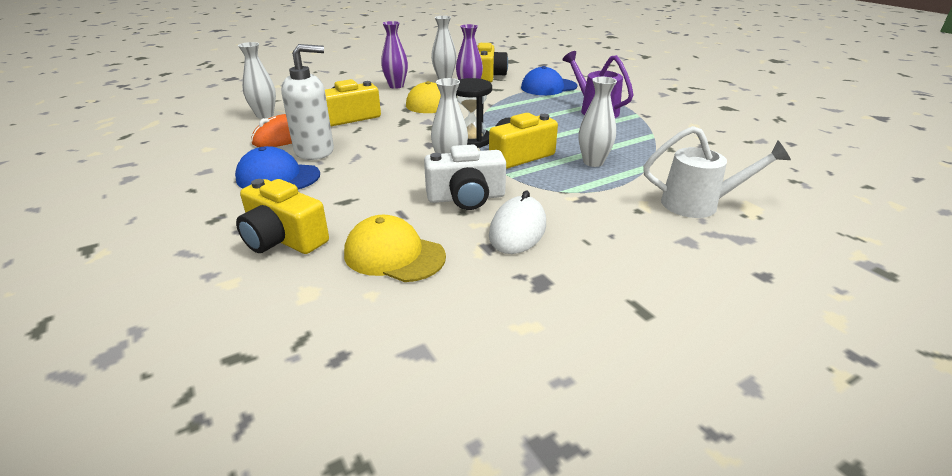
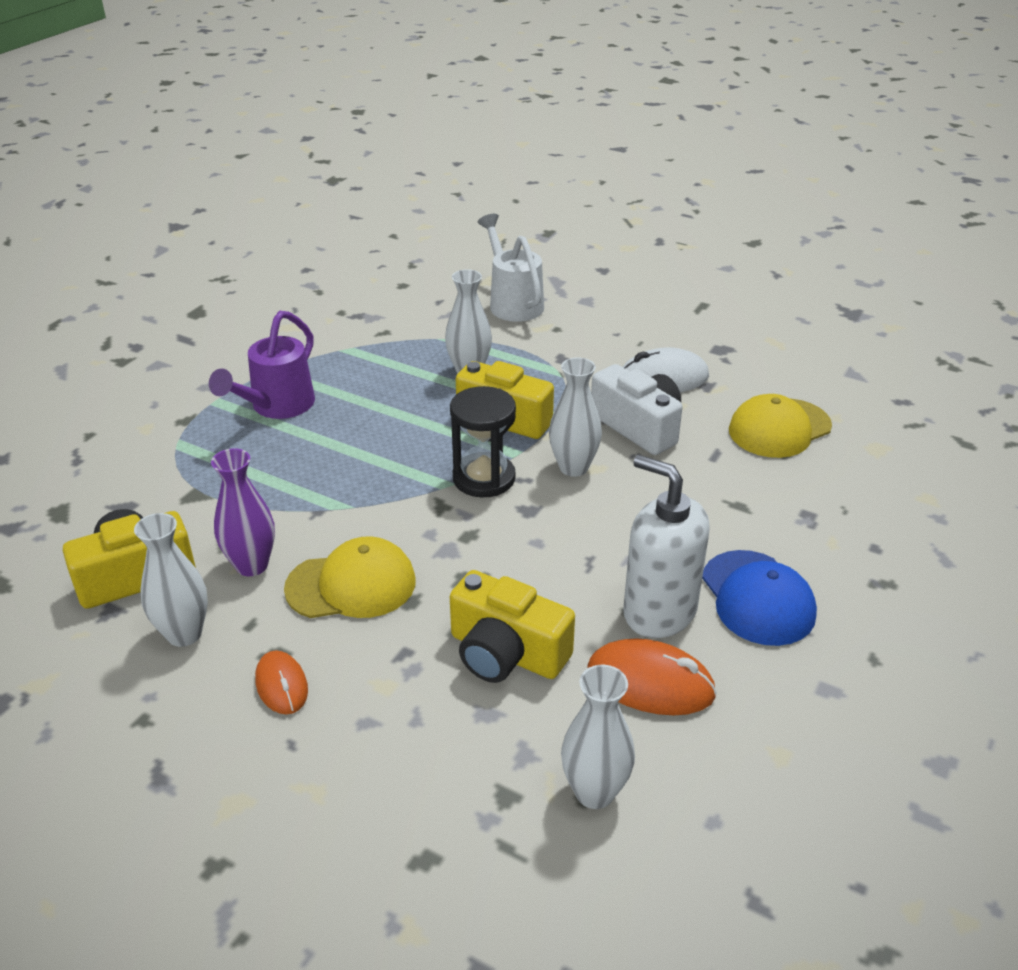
camera: 120 degrees left, 5 degrees up
(283, 239) = (844, 507): yellow camera -> none
(394, 255) = (779, 428): yellow cap -> yellow cap turned 60 degrees clockwise
(396, 86) = (282, 685): purple vase -> orange mouse
(548, 87) = (178, 478): blue cap -> none

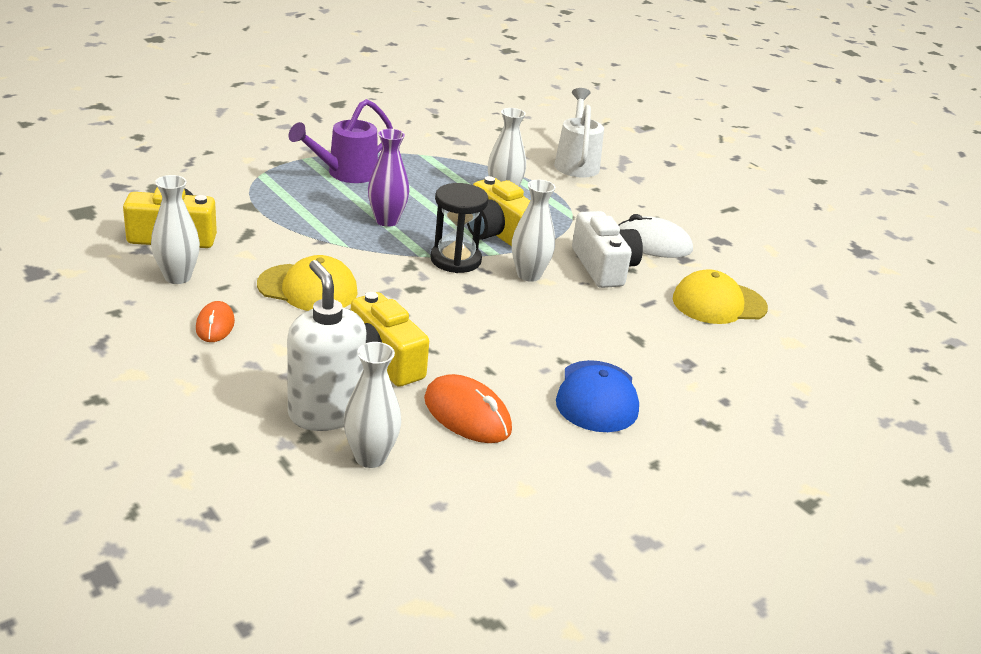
camera: 20 degrees right, 5 degrees down
(252, 565) = (252, 255): purple vase -> purple vase (386, 221)
(659, 611) = (513, 378): white soap dispenser -> white soap dispenser (325, 413)

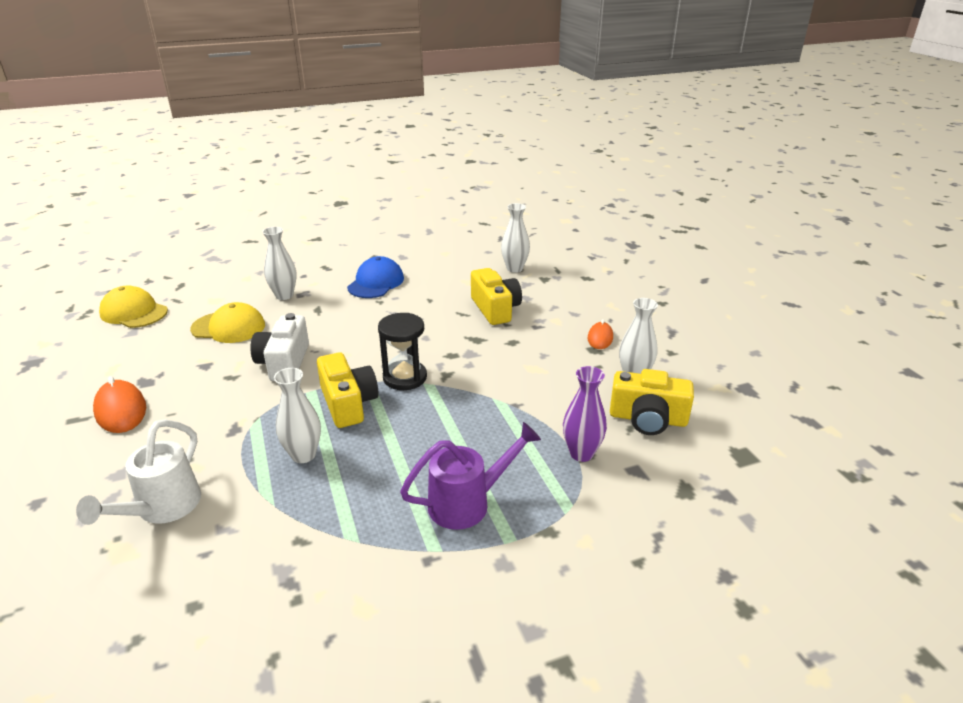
camera: 160 degrees left, 0 degrees up
(308, 288) = (533, 360): yellow cap -> yellow cap (134, 312)
(325, 413) = (534, 287): white soap dispenser -> none
(386, 221) = (447, 425): purple vase -> purple vase (581, 453)
(467, 415) = (456, 280): orange mouse -> orange mouse (121, 410)
(529, 275) = (353, 360): white vase -> white vase (284, 295)
(652, 244) = (215, 381): white mouse -> none

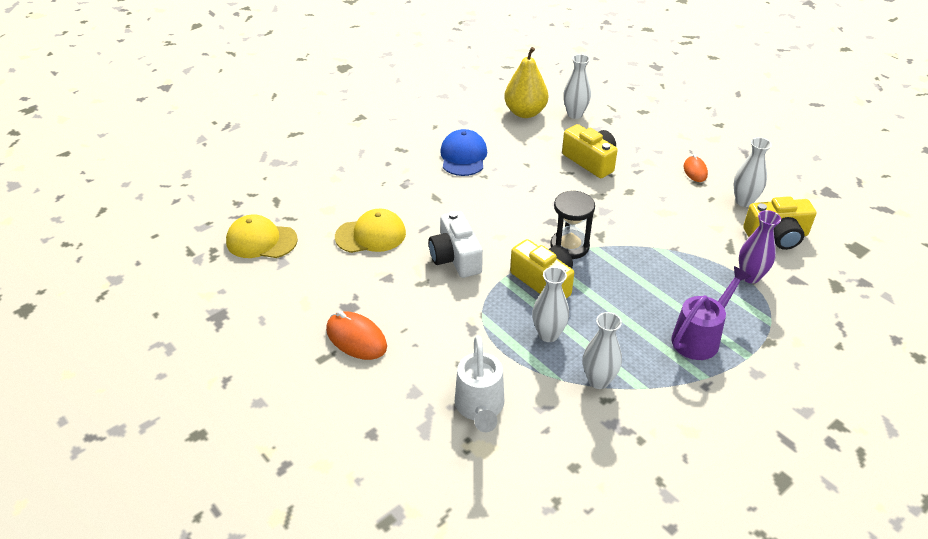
camera: 20 degrees left, 10 degrees up
(284, 295) = (390, 189): white vase -> white vase (598, 380)
(467, 259) = (525, 112): none -> yellow pear

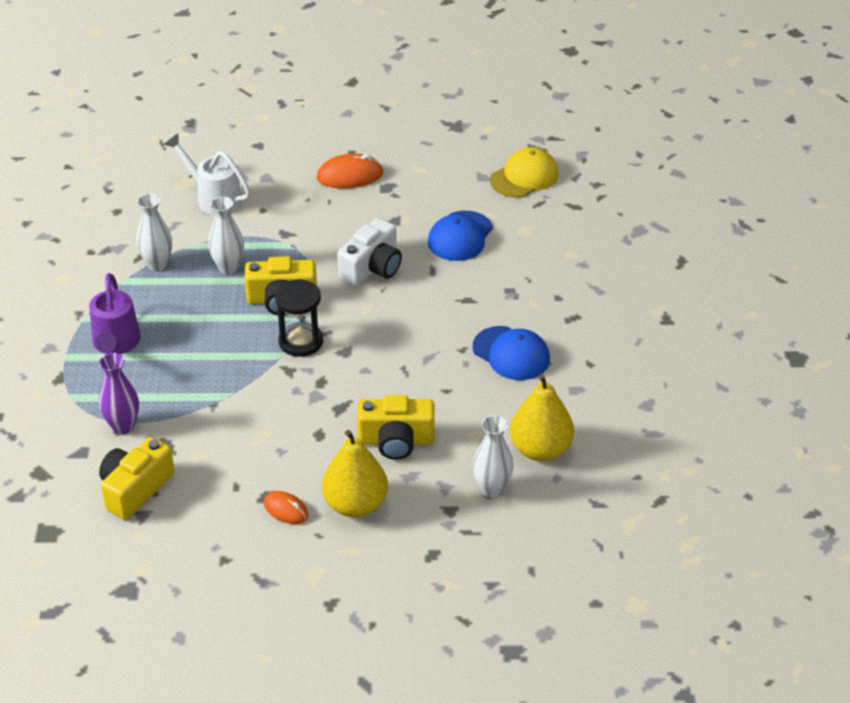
camera: 130 degrees right, 0 degrees up
(371, 235) = (460, 236): yellow cap -> blue cap
(455, 257) = (372, 268): white camera -> white camera turned 105 degrees clockwise
(653, 150) = (355, 505): none -> yellow pear
(744, 201) = (201, 508): white vase -> none

